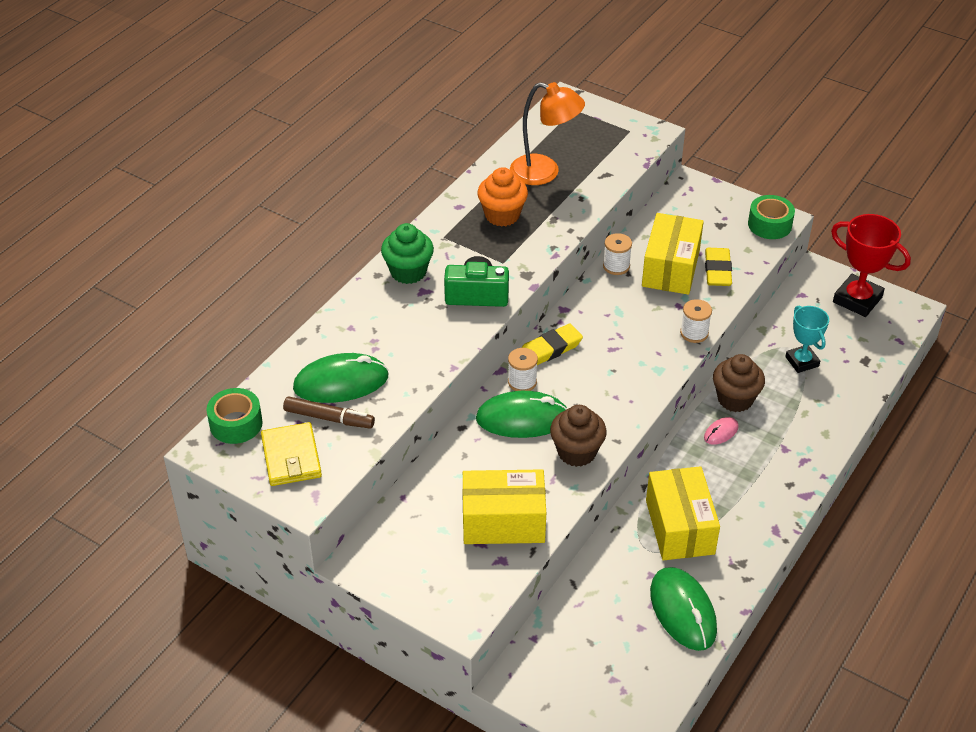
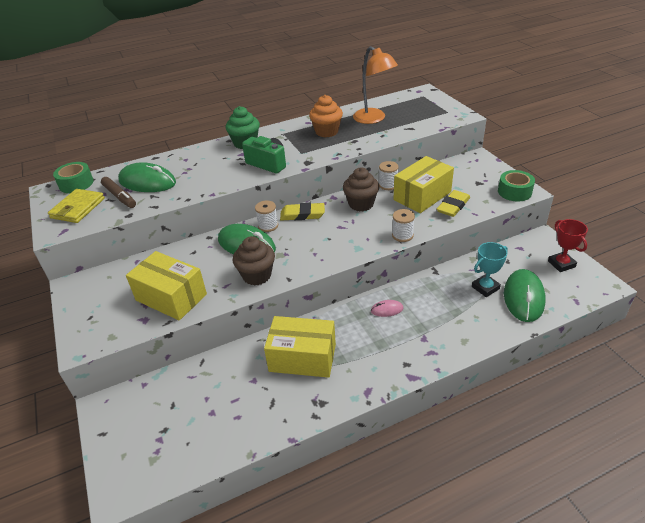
camera: 35 degrees right, 5 degrees down
(680, 527) = (302, 358): yellow box -> yellow box turned 75 degrees clockwise
(683, 611) = (249, 416): green mouse -> green mouse (523, 297)
(735, 399) = (415, 293): brown cupcake -> brown cupcake (361, 204)
(802, 361) = (485, 288): turquoise trophy -> turquoise trophy turned 45 degrees clockwise
(857, 300) = (561, 264): red trophy -> red trophy, size x0.65

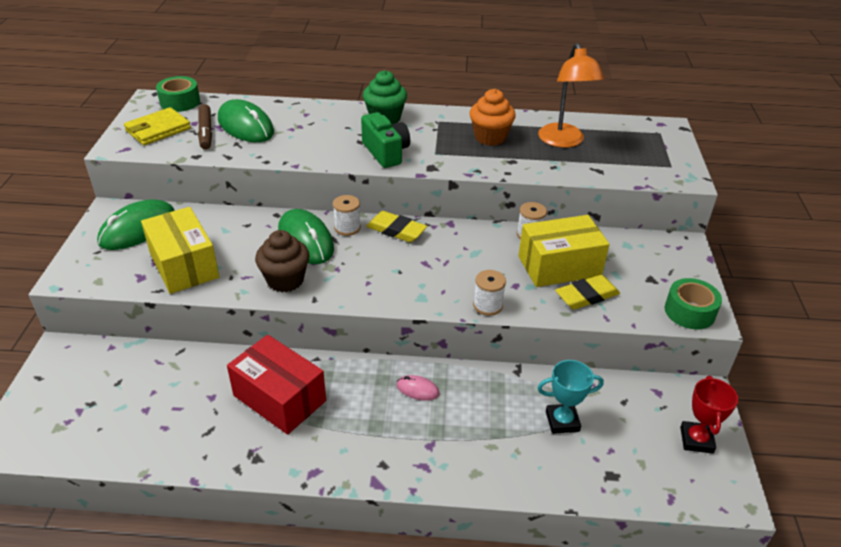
camera: 25 degrees right, 0 degrees up
(302, 358) = (279, 398): yellow box -> red box
(361, 204) = (474, 245): brown cupcake -> none
(523, 297) = (601, 458): green mouse -> green mouse (138, 229)

